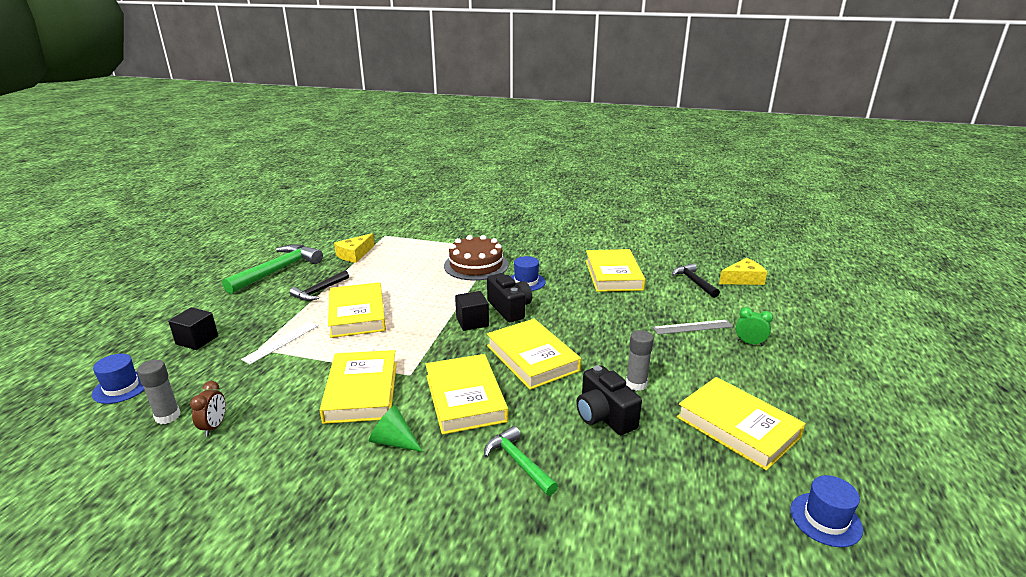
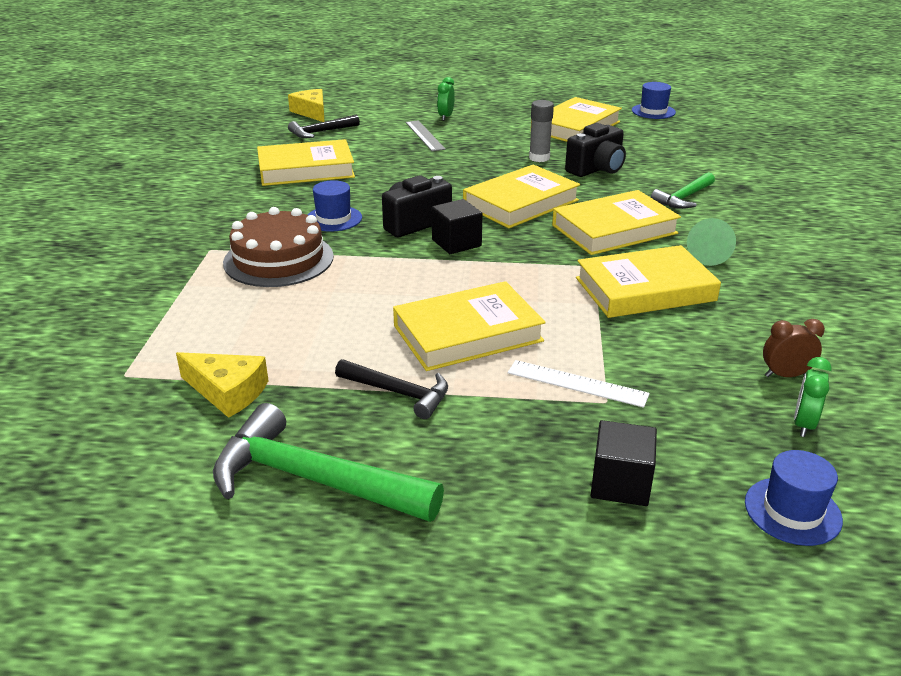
camera: 100 degrees left, 5 degrees up
(167, 416) = (803, 424): grey glue stick -> green clock

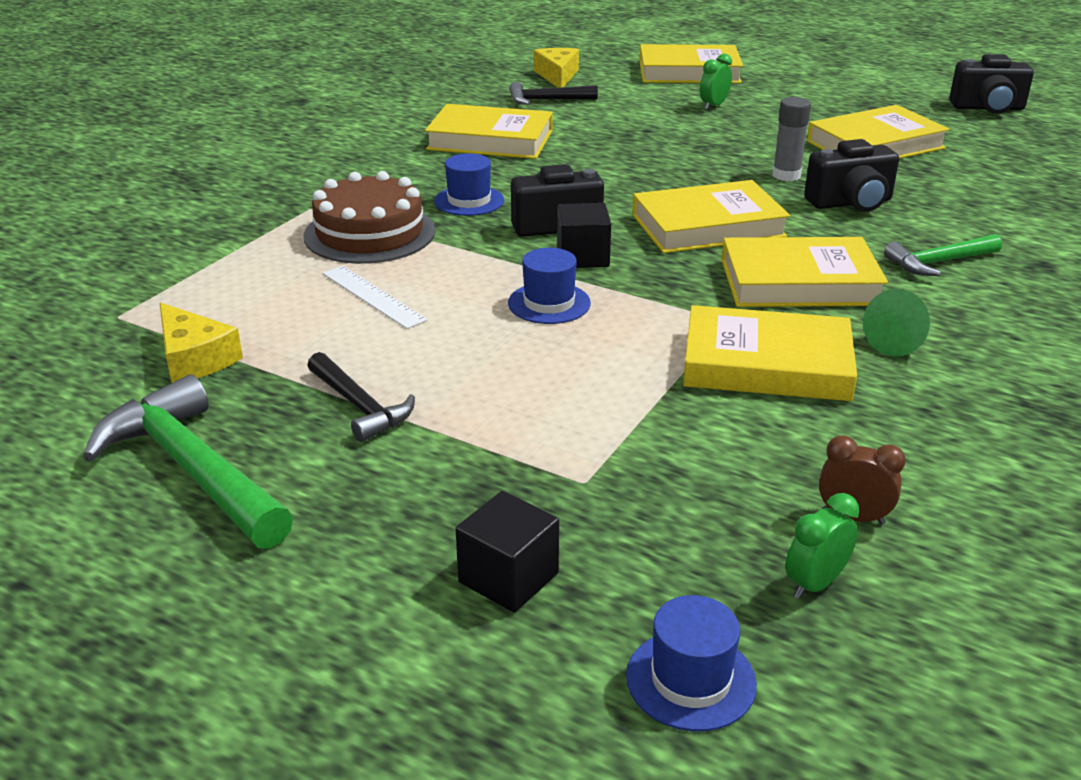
camera: 25 degrees right, 0 degrees up
(424, 135) = (665, 124): grey ruler -> none
(468, 333) = (497, 362): yellow book -> yellow book (689, 72)
(577, 383) = (569, 451): white ruler -> white ruler (373, 296)
(621, 91) = (988, 108): none -> black camera
(653, 111) = (1009, 142): blue hat -> blue hat (549, 303)

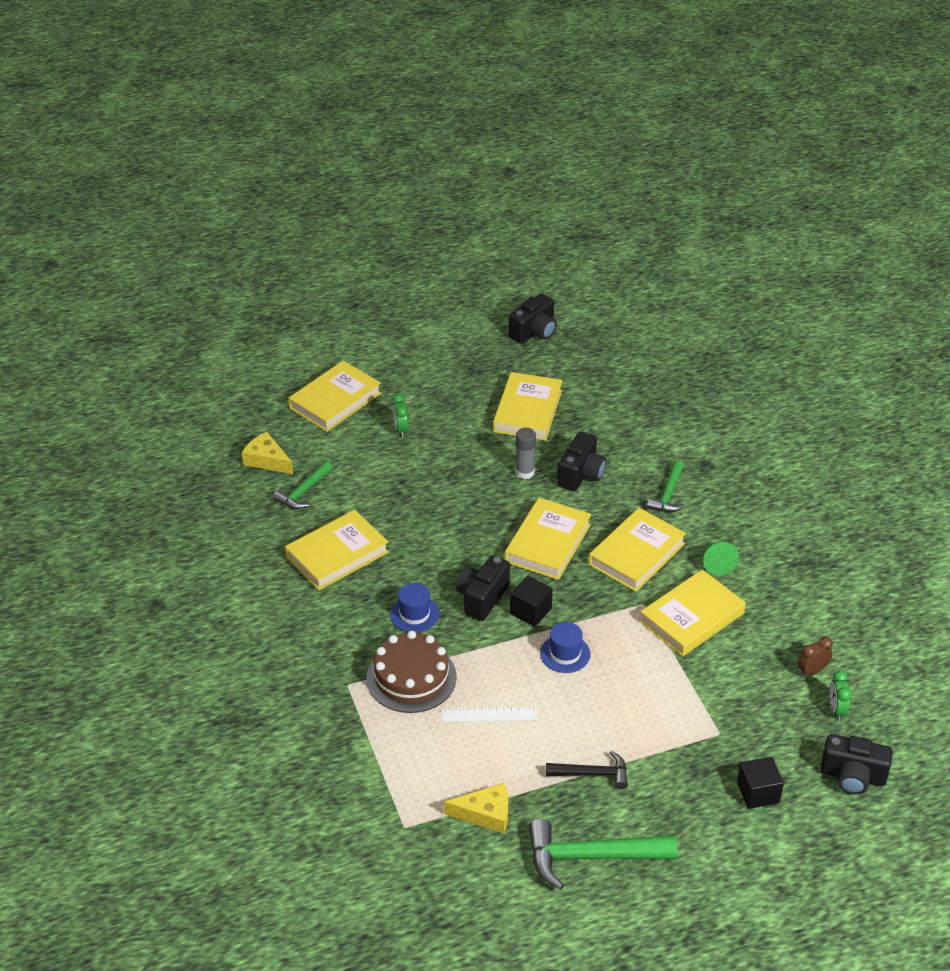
camera: 50 degrees left, 10 degrees up
(547, 100) = (303, 492): black hammer -> green hammer
(691, 680) = (852, 776): blue hat -> black camera

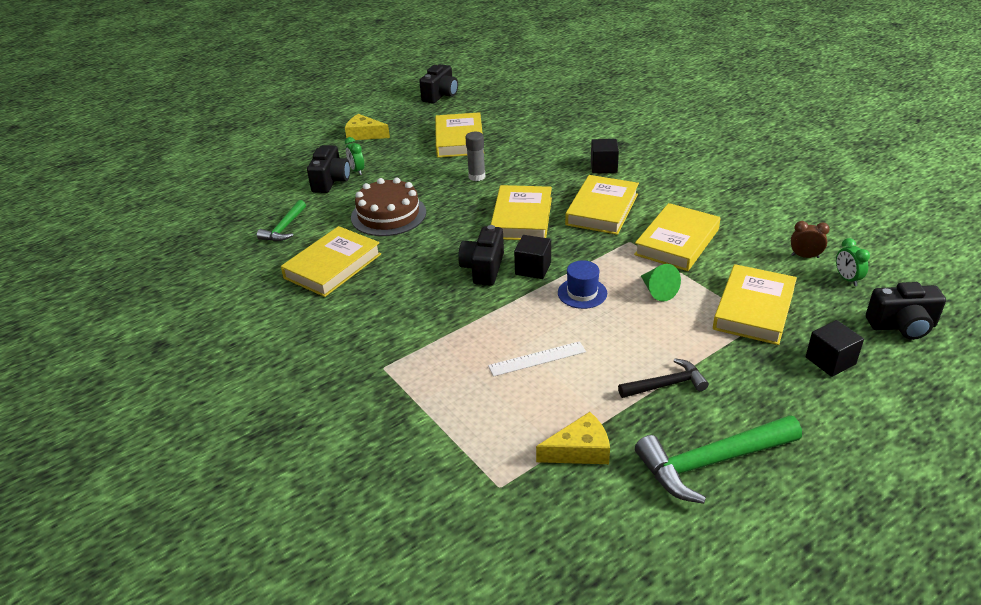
camera: 15 degrees left, 5 degrees down
(267, 460) = (243, 213): yellow cheese -> yellow cheese (364, 134)
(335, 401) = (292, 164): yellow book -> yellow book (754, 309)
(411, 677) = (445, 346): brown cake -> brown cake (388, 215)
(414, 614) = (425, 294): blue hat -> none
(581, 474) = (524, 169): black camera -> black camera (331, 181)
(668, 494) = (603, 167): green hammer -> black cube
(716, 563) = (672, 201): green cone -> green cone (657, 291)
(812, 671) = (805, 256): brown clock -> brown clock turned 60 degrees clockwise

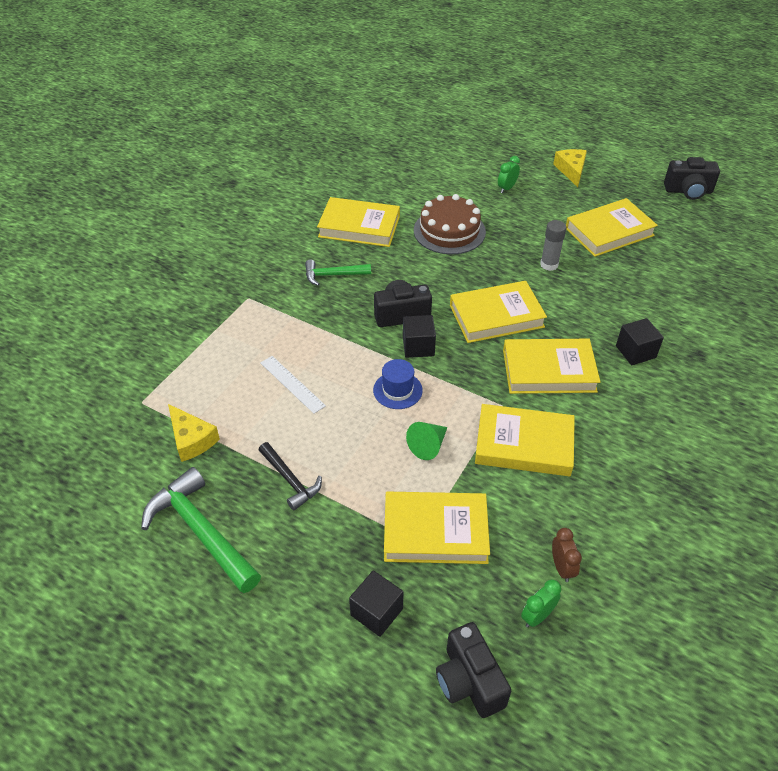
camera: 65 degrees right, 10 degrees up
(284, 228) = (396, 182): green hammer -> green hammer (333, 275)
(331, 181) = (479, 180): black camera -> none

